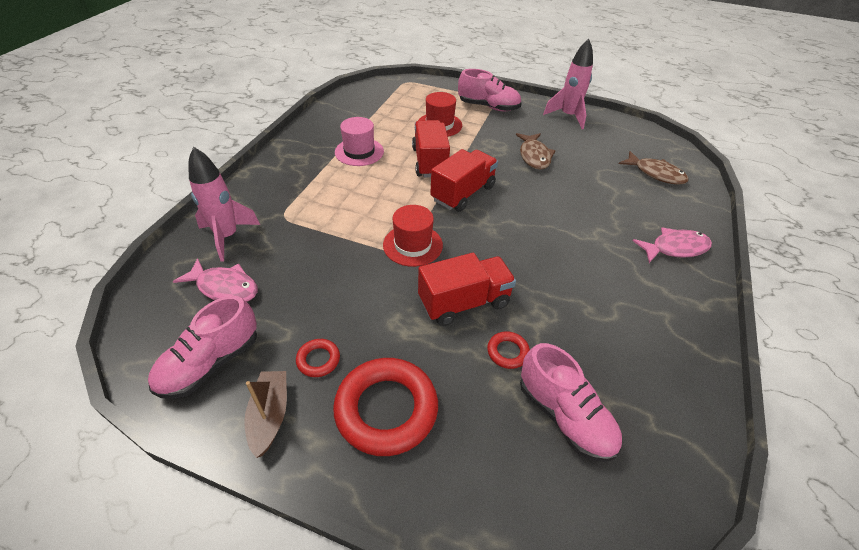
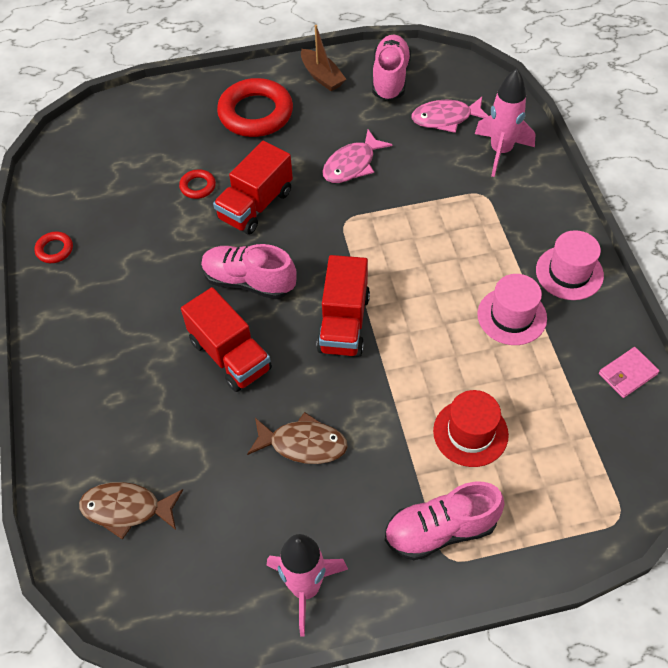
camera: 150 degrees right, 10 degrees up
(299, 153) = (569, 273): none -> pink hat
(318, 360) = (325, 114): red ring -> red ring (54, 250)
(336, 110) = (627, 374): none -> pink wallet
(412, 245) = (340, 232): red hat -> none
(430, 162) = (419, 350): red truck -> red truck (230, 355)
(534, 156) = (303, 444): brown fish -> brown fish turned 135 degrees clockwise
(564, 416) = (137, 167): pink shoe -> pink shoe (249, 281)
(675, 248) = (80, 377): pink fish -> pink fish (352, 164)

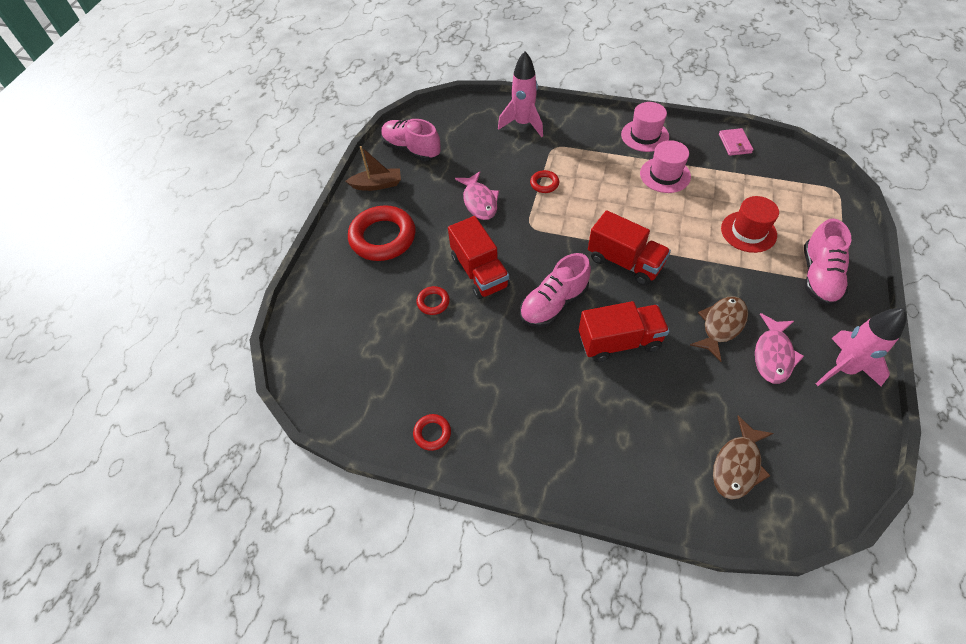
camera: 60 degrees left, 0 degrees up
(416, 208) = (544, 184): none -> red ring
(445, 118) = (473, 137): pink fish -> pink fish (773, 355)

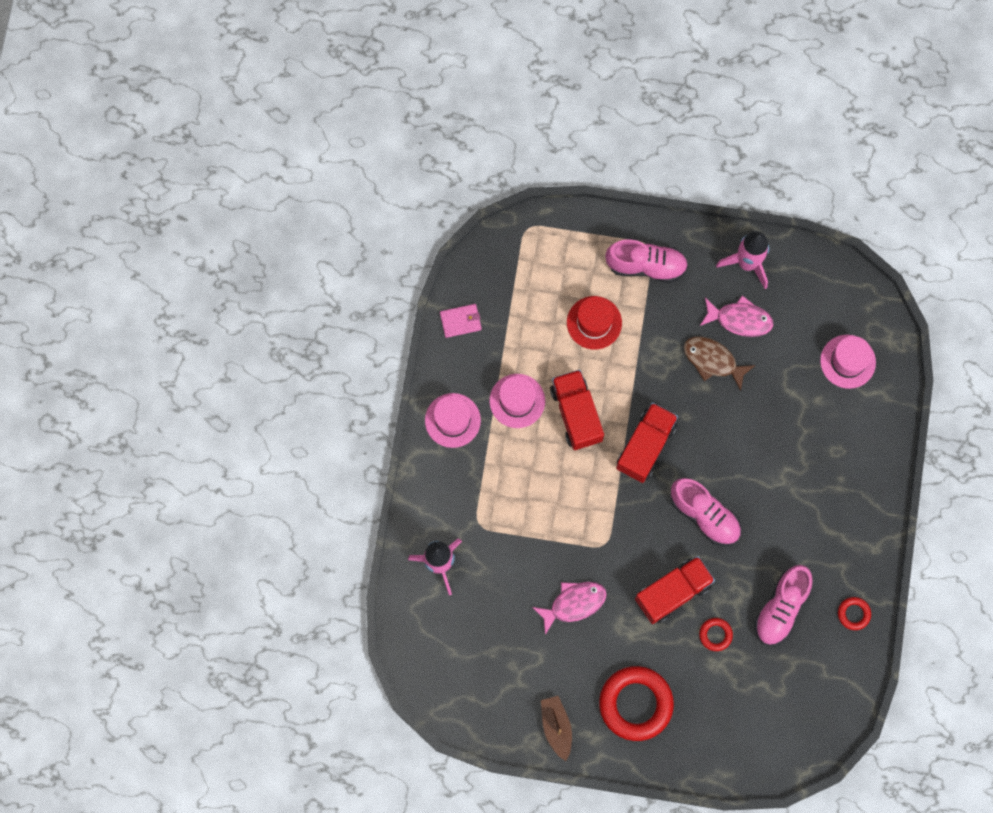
camera: 100 degrees left, 20 degrees up
(411, 149) = (494, 696): pink shoe -> pink shoe (781, 608)
(544, 184) = (540, 533): red ring -> none
(619, 341) = (741, 453): red truck -> red truck (576, 414)
(737, 465) = (847, 361): brown fish -> pink hat

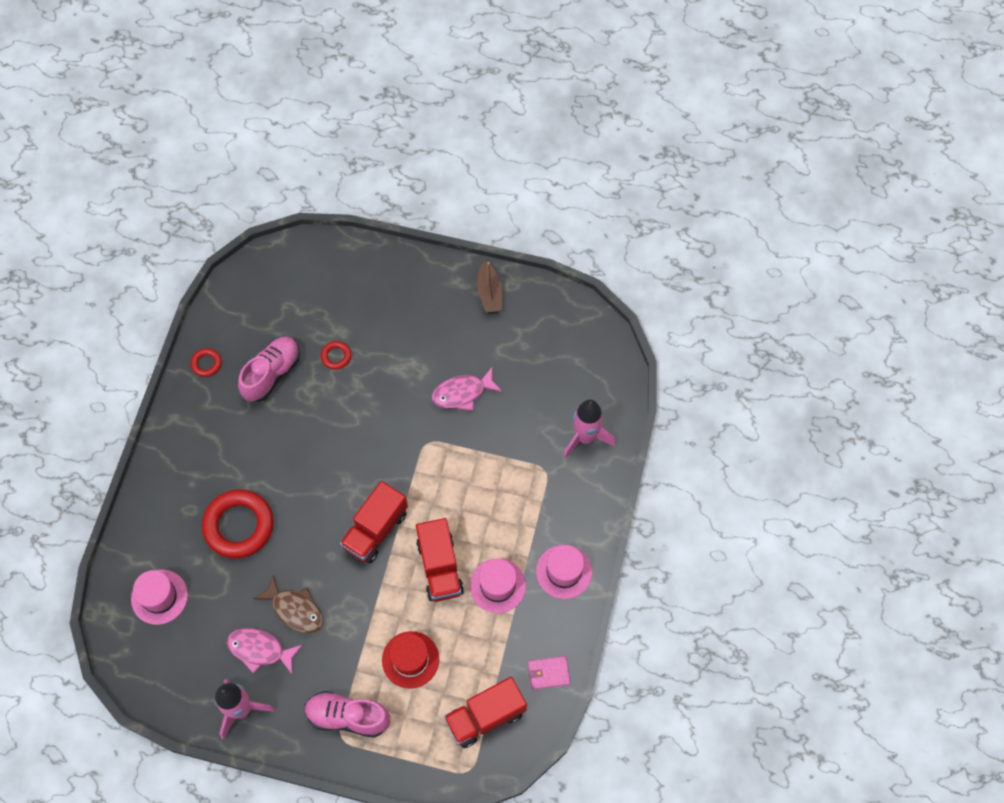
camera: 175 degrees left, 10 degrees down
(635, 704) = (417, 306): red ring -> red ring (239, 526)
(673, 592) = (369, 395): red truck -> red truck (485, 716)
(704, 515) = (328, 461): pink shoe -> none

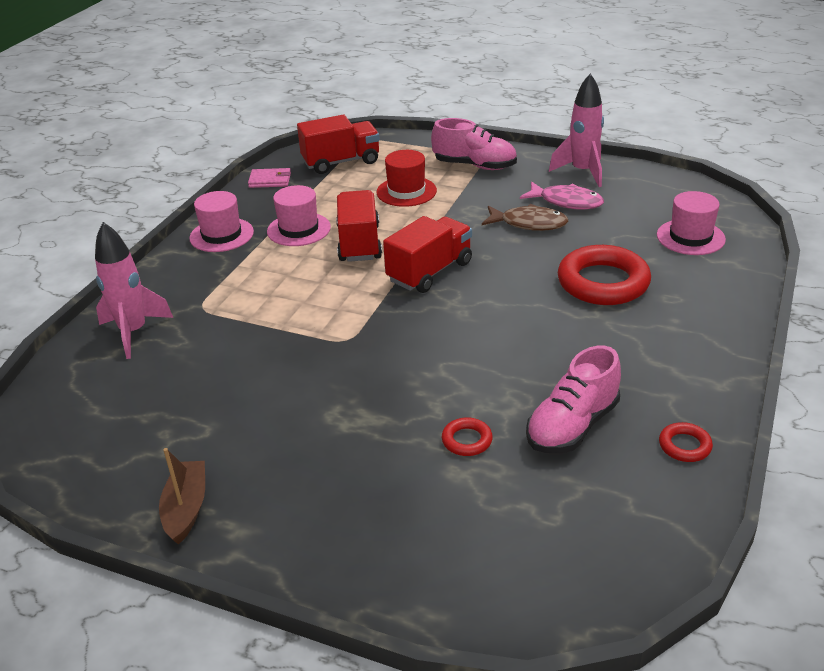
camera: 170 degrees left, 30 degrees down
(295, 609) = (529, 223): brown fish -> brown fish turned 150 degrees clockwise
(462, 393) = (280, 385): pink fish -> none

